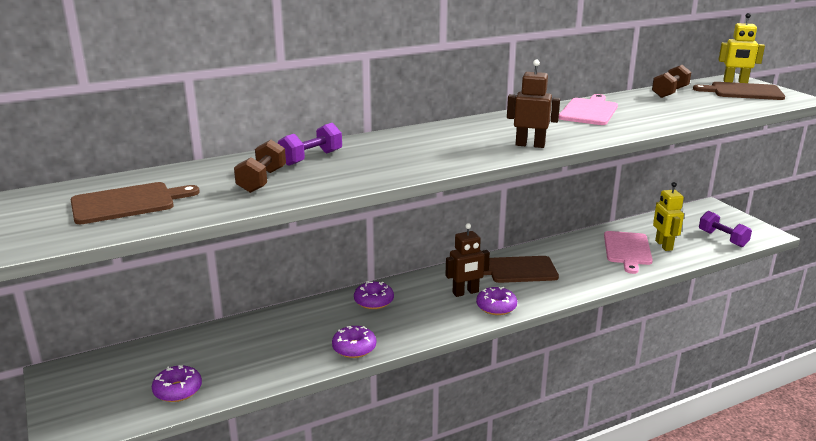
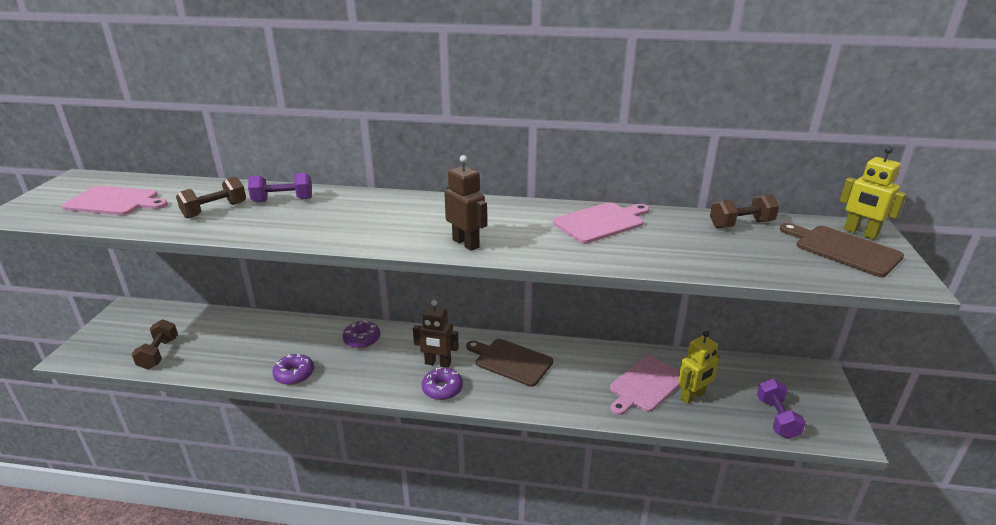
camera: 35 degrees right, 5 degrees up
(128, 203) = (115, 202): brown cutting board -> pink cutting board
(178, 390) = (159, 353): purple donut -> brown dumbbell
(663, 245) = (693, 396): yellow robot -> yellow robot turned 150 degrees counterclockwise

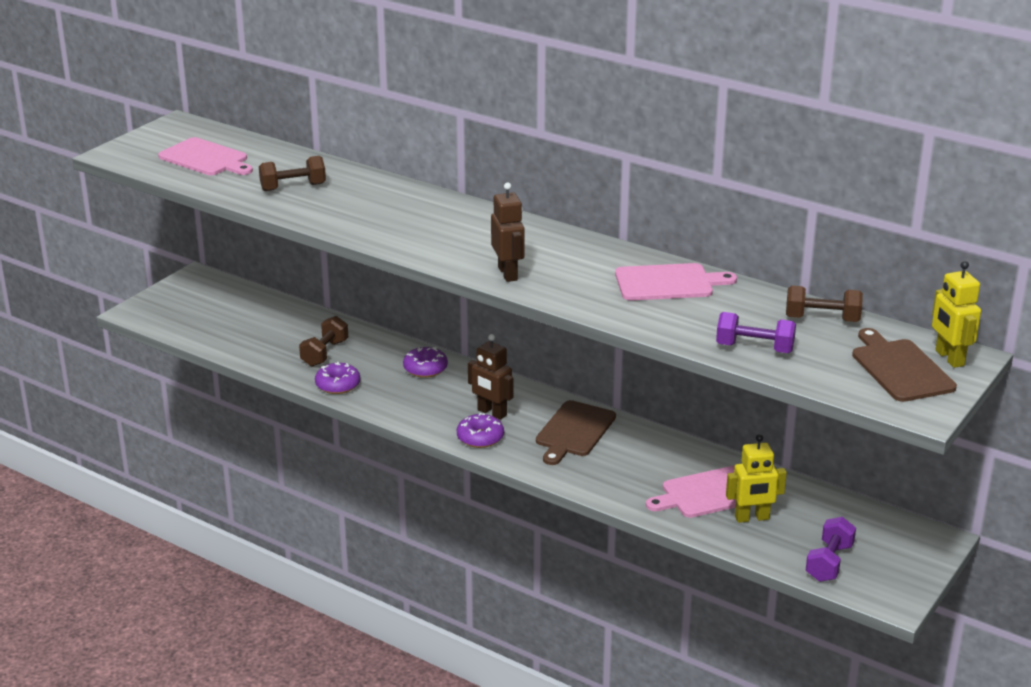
camera: 25 degrees right, 0 degrees up
(159, 353) = (215, 331): brown dumbbell -> brown dumbbell (324, 353)
(283, 200) = (362, 189): purple dumbbell -> purple dumbbell (754, 348)
(511, 361) = (574, 431): brown cutting board -> brown cutting board turned 120 degrees counterclockwise

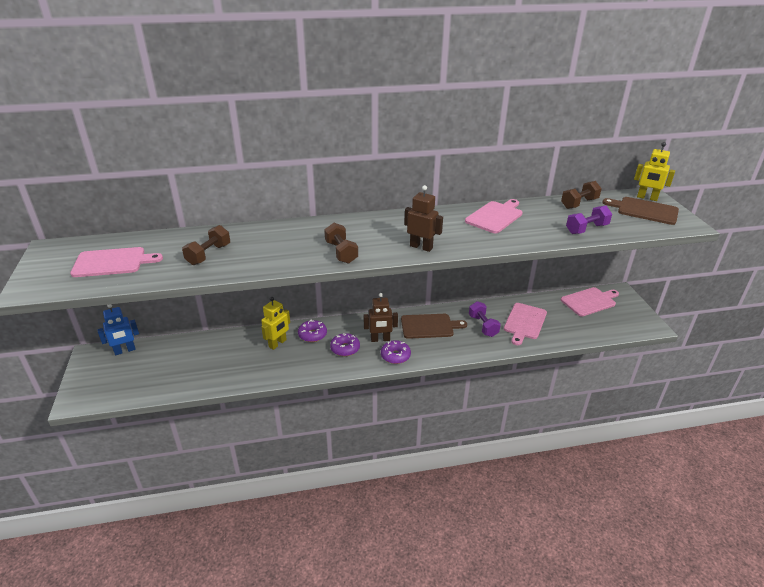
camera: 45 degrees left, 5 degrees up
(228, 289) = (125, 350): none -> blue robot
(324, 353) = (244, 357): brown dumbbell -> brown dumbbell (341, 252)
(338, 385) = (279, 371): purple donut -> purple donut (345, 348)
(574, 431) = (429, 326): brown cutting board -> brown cutting board turned 75 degrees counterclockwise
(752, 518) = (556, 323): yellow robot -> yellow robot (278, 343)
(829, 562) = (609, 325): purple dumbbell -> purple dumbbell (483, 326)
(858, 524) = (590, 301): none -> pink cutting board

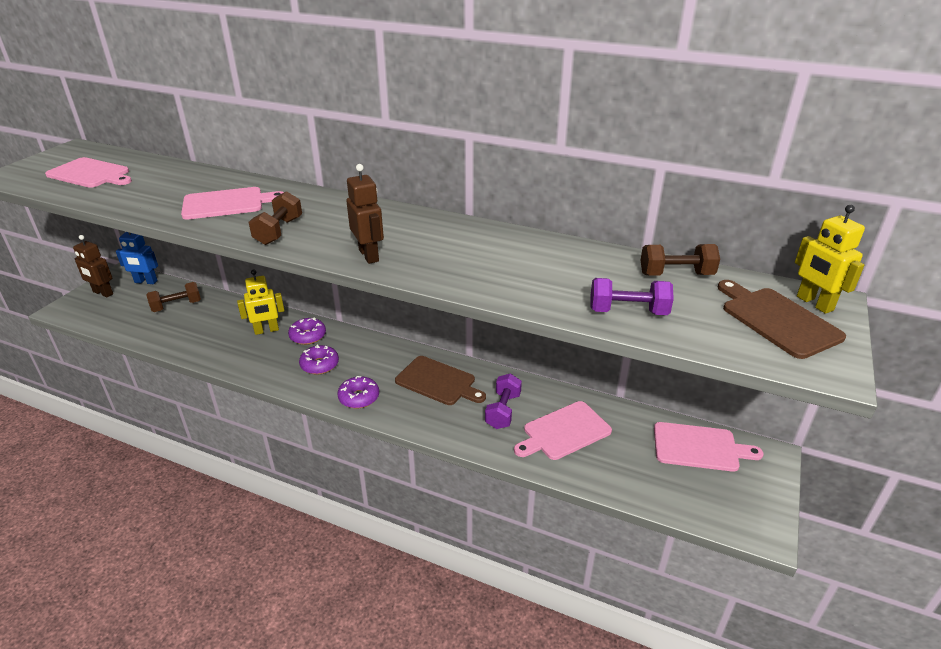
camera: 35 degrees right, 0 degrees up
(208, 254) = (166, 192): brown dumbbell -> brown dumbbell (177, 306)
(380, 339) = (366, 372): brown robot -> brown robot (103, 293)
(495, 216) = (522, 251): pink cutting board -> pink cutting board (227, 203)

